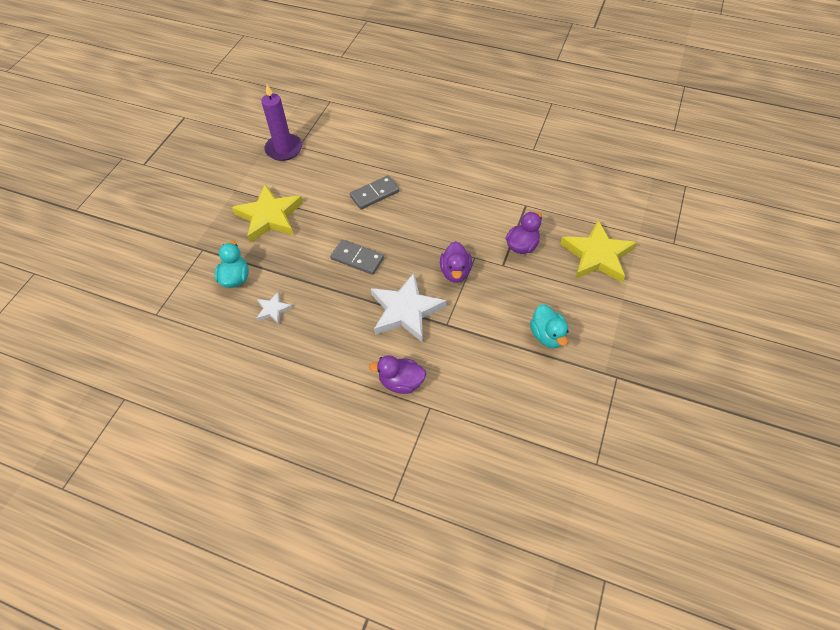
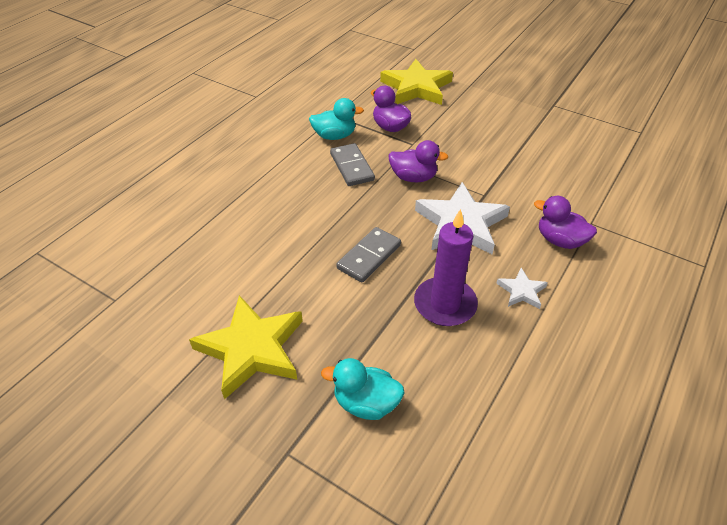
camera: 80 degrees left, 10 degrees down
(273, 309) = (437, 356): white star -> white star (521, 291)
(284, 149) = (109, 319): purple candle -> purple candle (445, 304)
(374, 194) = (262, 227): grey domino -> grey domino (352, 167)
(401, 382) = (560, 240): purple duck -> purple duck turned 105 degrees clockwise
(547, 335) = (506, 132): turquoise duck -> turquoise duck (334, 136)

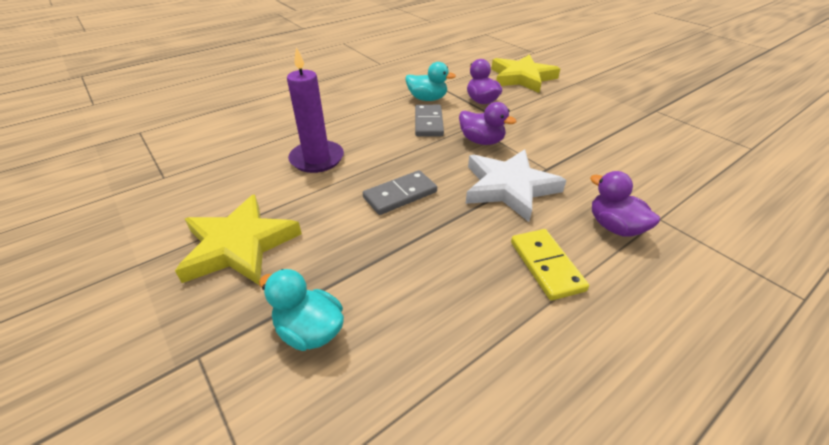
camera: 20 degrees right, 5 degrees down
(445, 304) = (452, 256): purple candle -> purple candle (317, 159)
(521, 291) = (546, 265): white star -> yellow domino

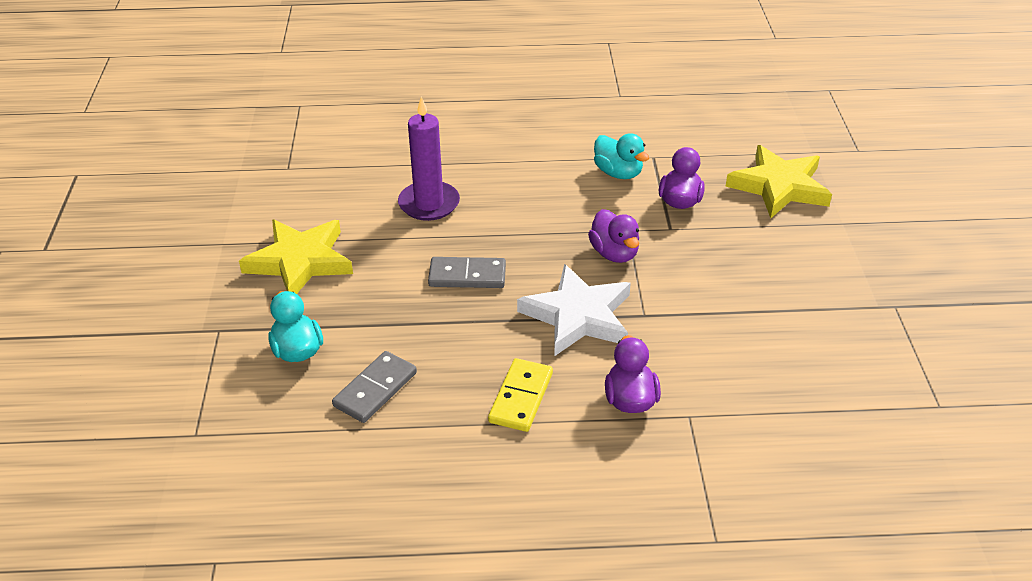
camera: 35 degrees right, 0 degrees up
(428, 123) = (583, 206): grey domino -> grey domino (375, 389)

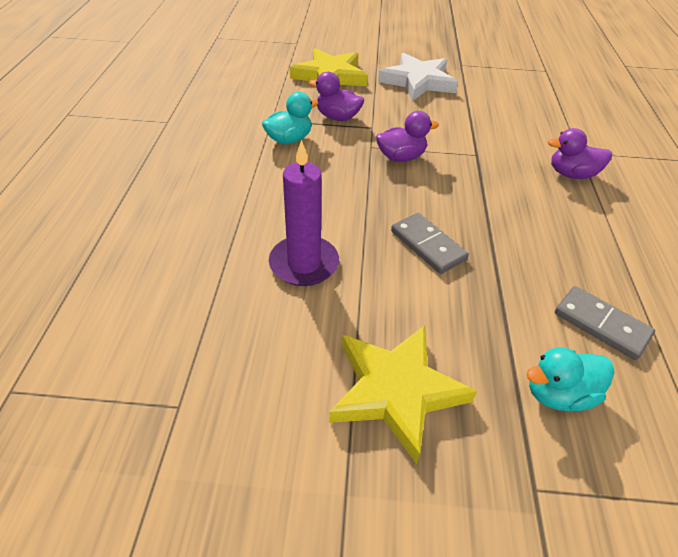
camera: 85 degrees left, 5 degrees up
(467, 276) = (428, 245): grey domino -> grey domino turned 45 degrees counterclockwise
(521, 397) = (584, 228): yellow domino -> none
(578, 316) = (481, 186): white star -> white star (418, 81)

